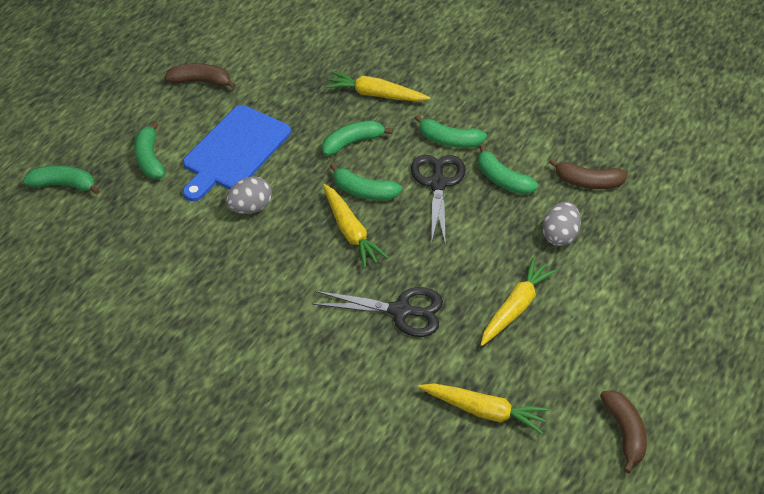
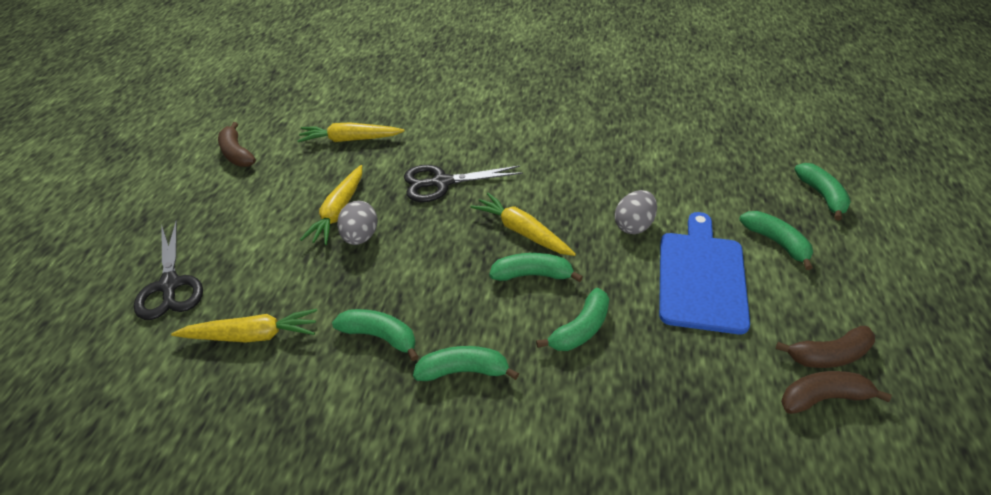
camera: 160 degrees right, 5 degrees down
(64, 185) = (822, 196): green banana -> green banana turned 90 degrees counterclockwise
(376, 94) = (594, 413): yellow carrot -> yellow carrot (251, 335)
(438, 184) = (455, 308): black scissors -> black scissors (170, 285)
(559, 236) = (301, 289): grey egg -> grey egg (360, 237)
(587, 182) = (271, 366): brown banana -> brown banana (823, 398)

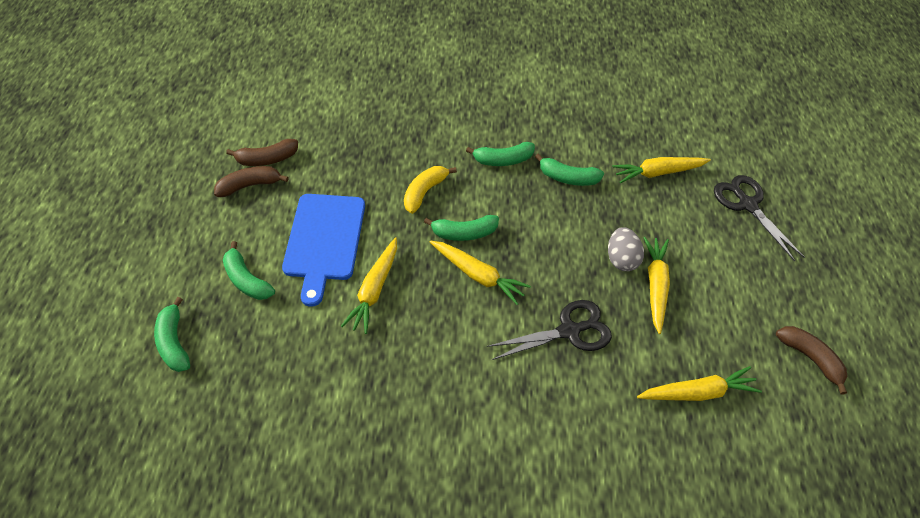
camera: 170 degrees right, 10 degrees up
(580, 329) = (424, 192): green banana -> yellow banana
(633, 225) = (374, 289): grey egg -> yellow carrot

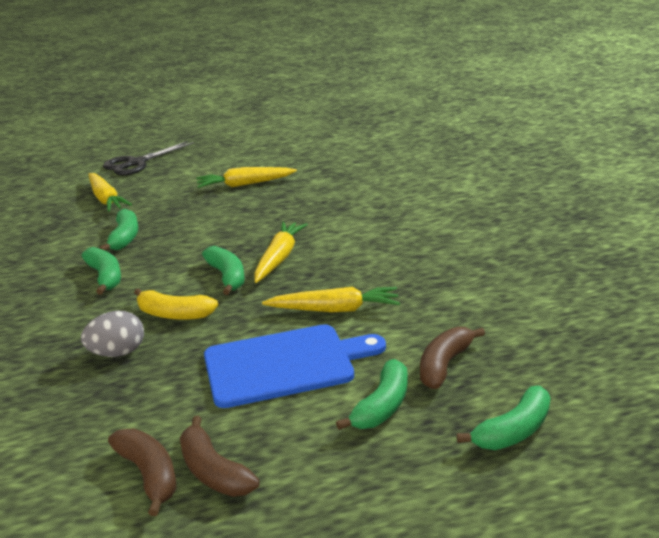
camera: 105 degrees left, 25 degrees down
(569, 331) = (314, 208): black scissors -> none
(621, 259) = (222, 200): grey egg -> grey egg (118, 353)
(697, 392) = (334, 161): yellow carrot -> none
(810, 358) = (279, 135): brown banana -> brown banana (444, 364)

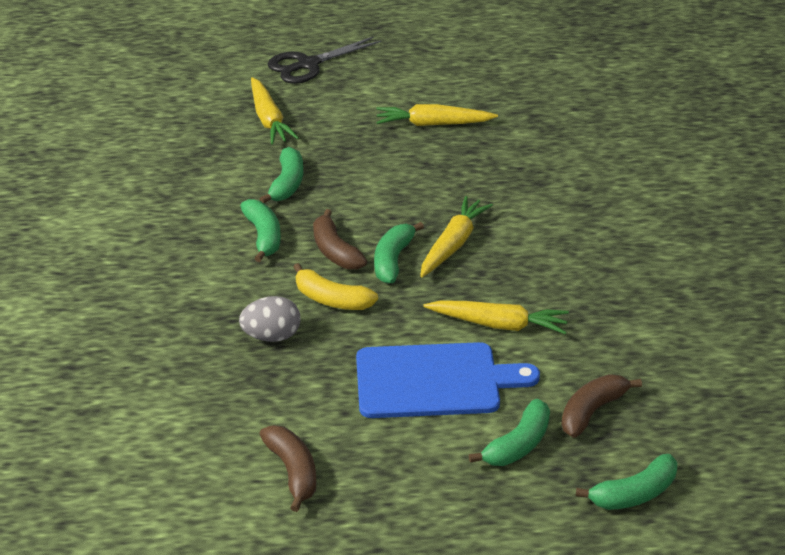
camera: 10 degrees right, 10 degrees up
(213, 471) = (350, 479): brown banana -> brown banana (335, 251)
(227, 276) = (393, 260): green banana -> green banana turned 150 degrees counterclockwise

